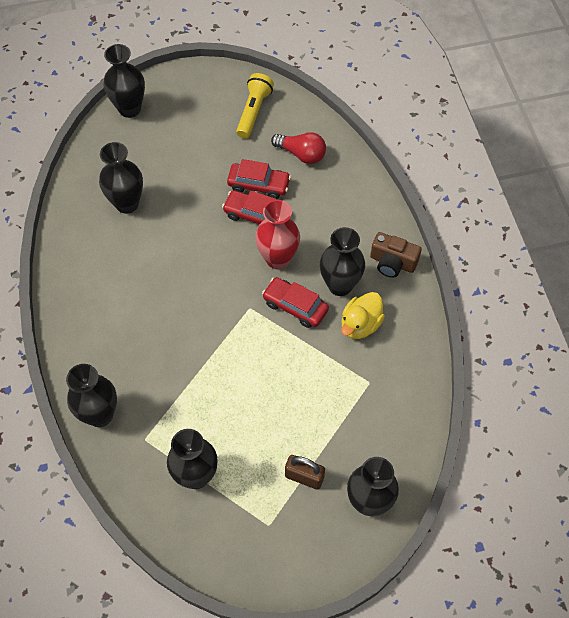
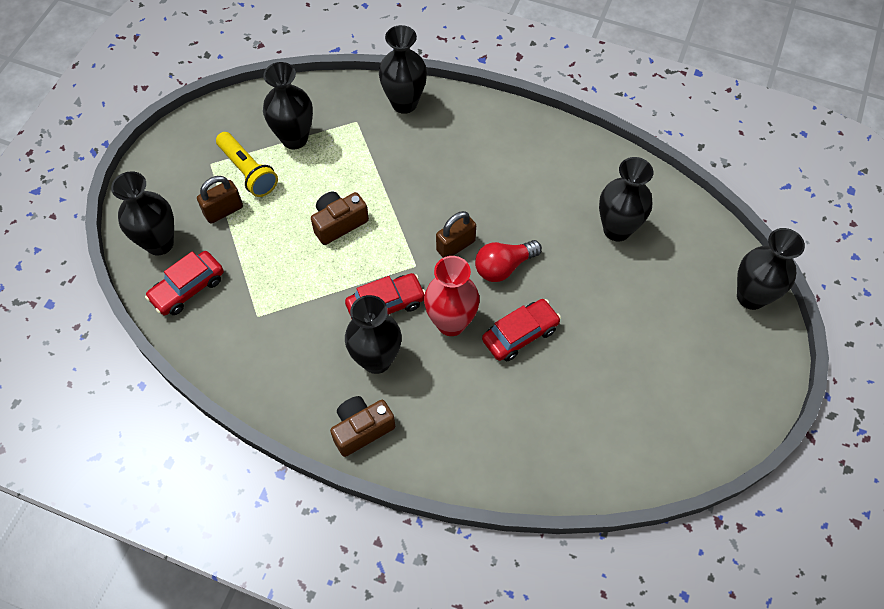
camera: 125 degrees right, 0 degrees up
(214, 293) = (455, 246): none -> brown padlock
(252, 383) = (339, 223): none -> brown camera
(253, 111) = (668, 421): yellow flashlight -> yellow flashlight (248, 171)
(259, 185) = (557, 362): red car -> red car (188, 288)
(301, 154) = (570, 433): red light bulb -> red light bulb (504, 267)
(360, 324) = (319, 349): yellow duck -> none

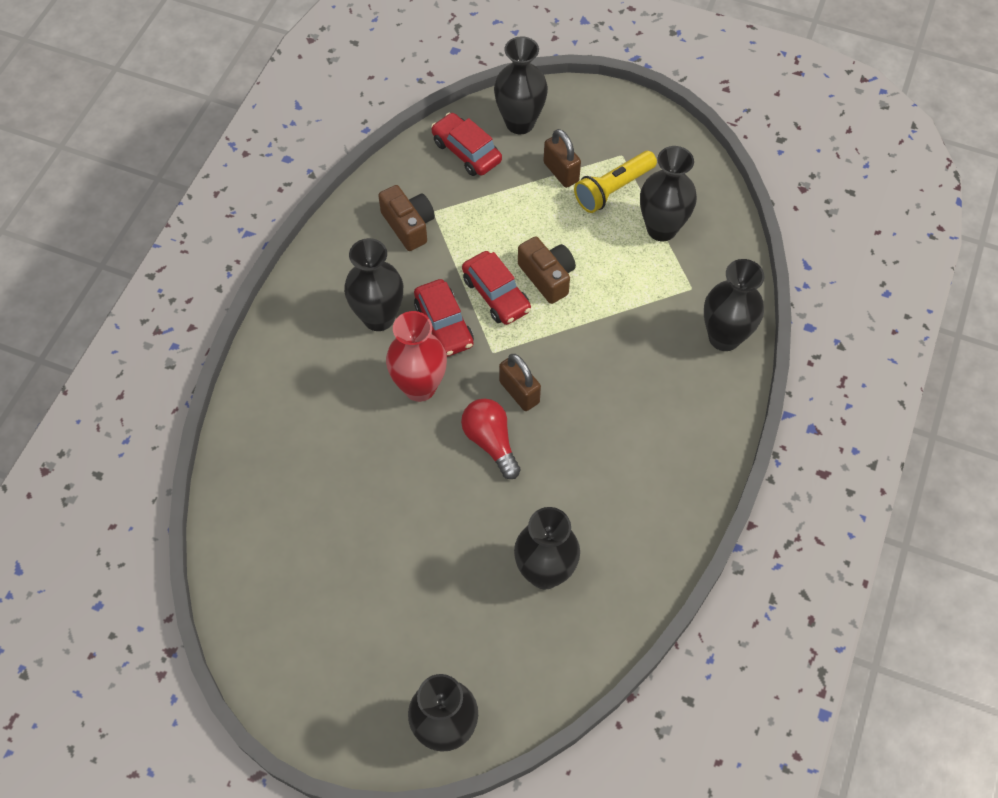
camera: 90 degrees right, 0 degrees up
(361, 429) = (303, 307): brown camera -> brown camera (408, 225)
(520, 334) = (402, 456): red car -> red car (496, 294)

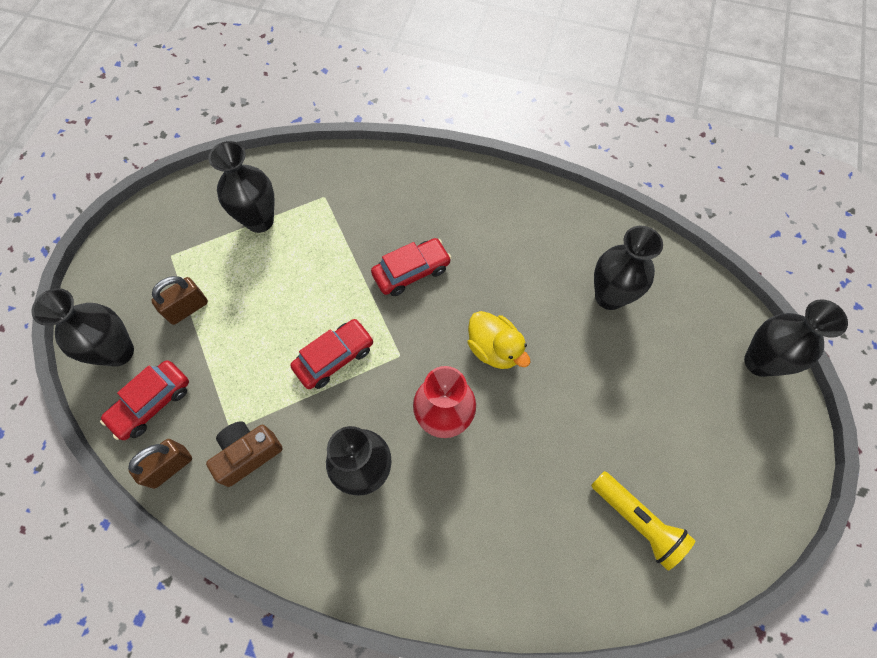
camera: 95 degrees left, 5 degrees up
(444, 324) = (371, 404): red car -> red car (411, 271)
(491, 442) = (494, 349): red light bulb -> yellow duck
(519, 392) = (441, 329): brown padlock -> brown padlock (169, 467)
(547, 277) = (313, 313): brown camera -> none
(613, 189) = (212, 261): yellow flashlight -> yellow flashlight (637, 521)
(724, 337) = (373, 173): black vase -> none

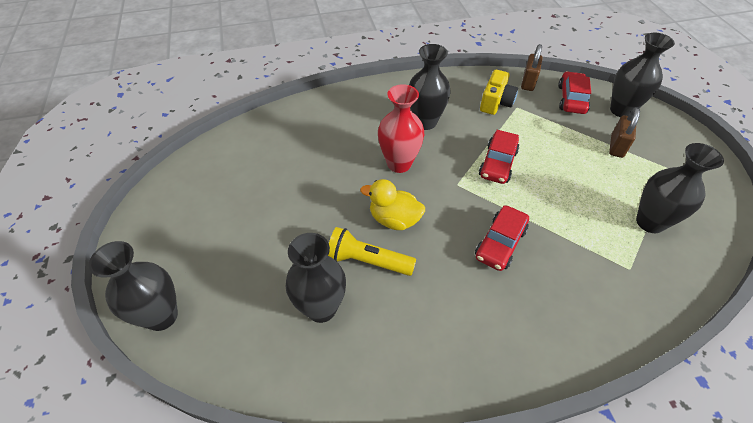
camera: 150 degrees right, 15 degrees down
(248, 454) = (496, 102): brown camera -> yellow camera
(637, 521) = (244, 167): yellow flashlight -> yellow flashlight (368, 261)

